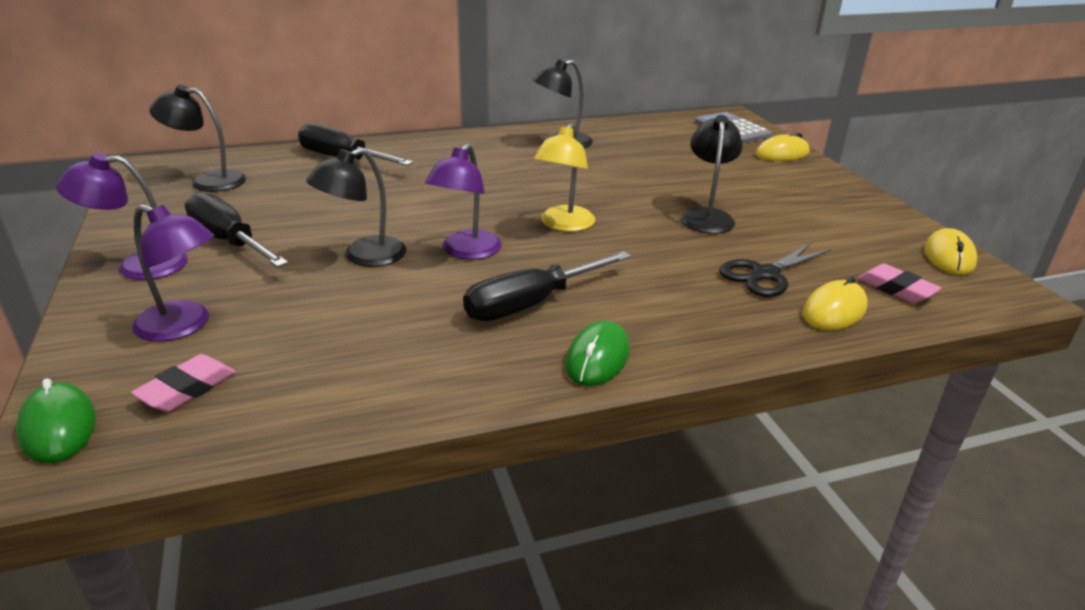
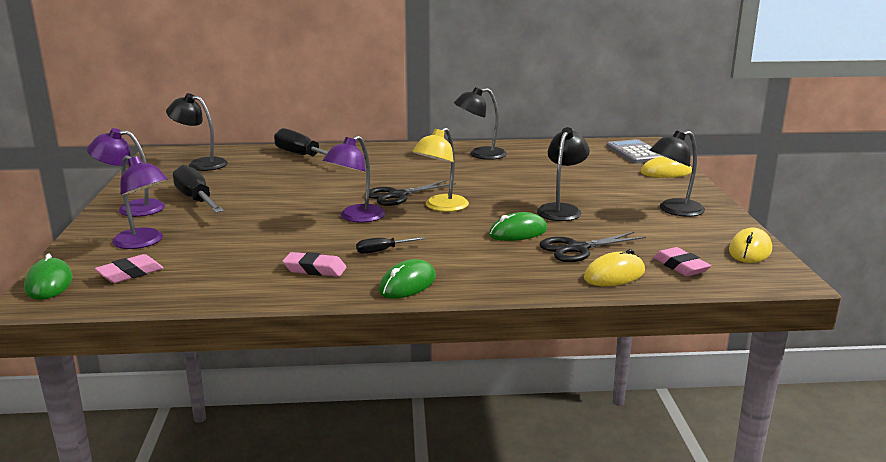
camera: 15 degrees right, 10 degrees down
(363, 256) = (282, 215): black lamp -> black lamp (674, 210)
(459, 347) = (315, 269): none -> pink eraser
(499, 211) = (397, 195): none -> black scissors
(532, 304) = (382, 251): black screwdriver -> black screwdriver, size x0.48
(680, 256) = (518, 232): none -> green mouse

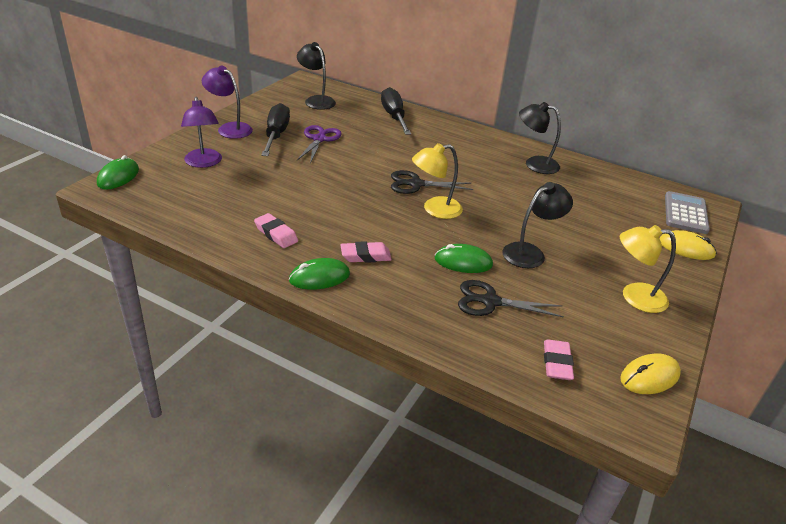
camera: 30 degrees right, 15 degrees up
(130, 273) = (167, 188): pink eraser -> pink eraser (365, 256)
(250, 191) = (319, 139): none -> purple scissors
(356, 217) = (360, 195): purple lamp -> none
(382, 251) = (340, 236): black screwdriver -> none
(614, 275) = (486, 344): yellow mouse -> none
(674, 210) = (634, 297): black lamp -> yellow lamp

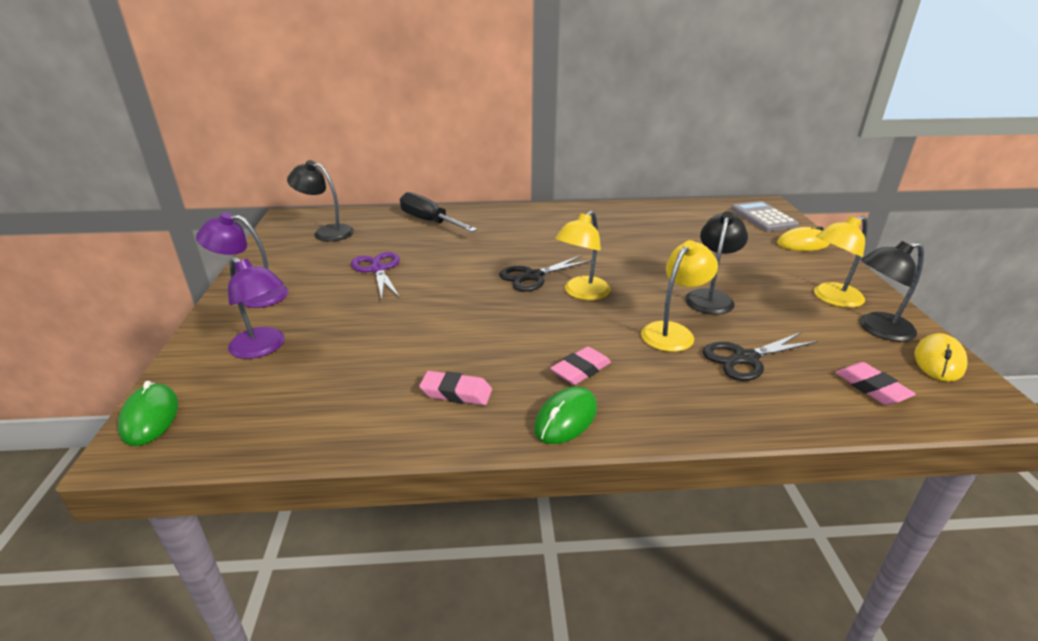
camera: 30 degrees left, 5 degrees down
(276, 135) = (322, 283): black screwdriver -> none
(463, 262) = (673, 332): green mouse -> yellow lamp
(534, 164) = (607, 220): black lamp -> black lamp (877, 329)

